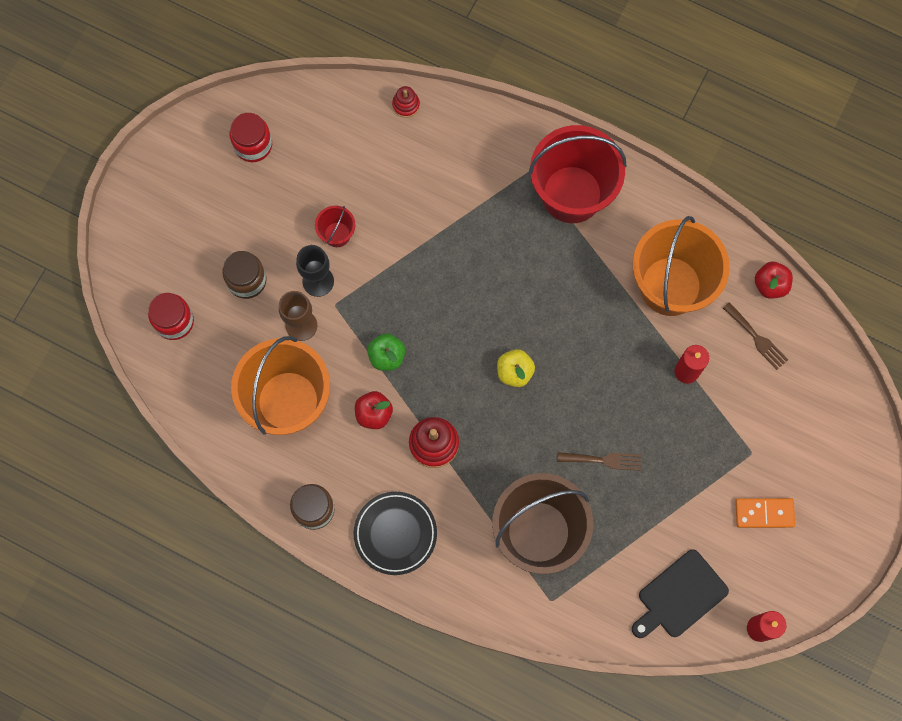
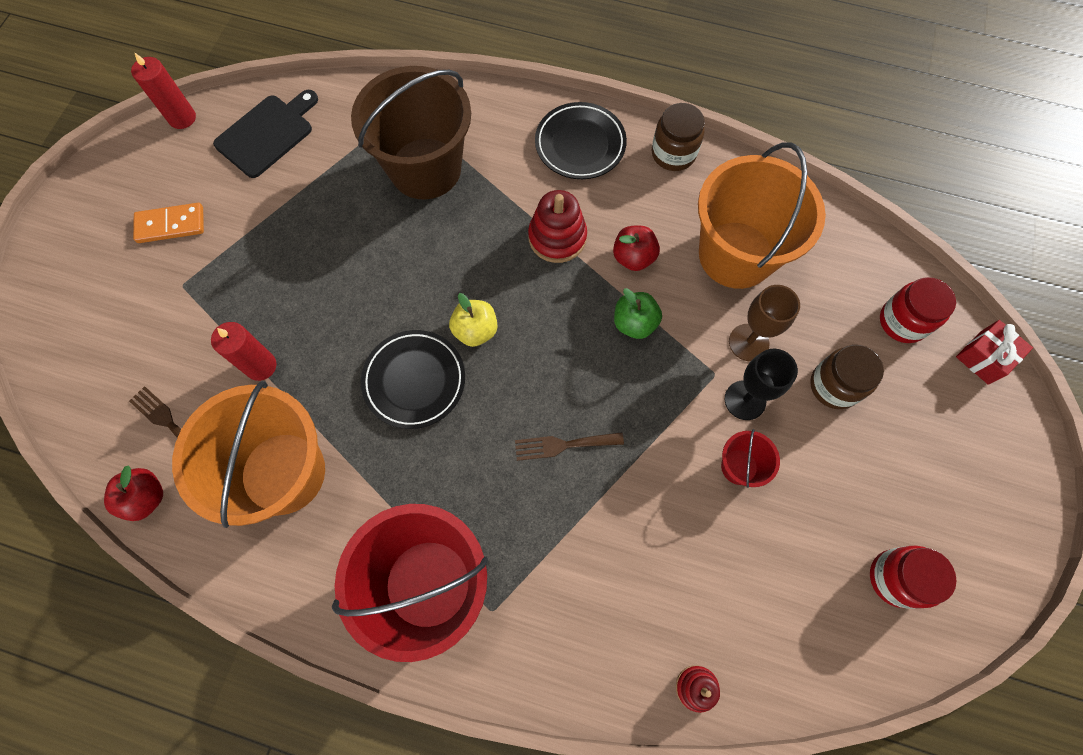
camera: 170 degrees right, 5 degrees down
(124, 282) = (984, 357): none -> red gift
(567, 339) = (414, 381): none -> black plate
(603, 460) = (358, 250): brown fork -> brown fork (563, 445)

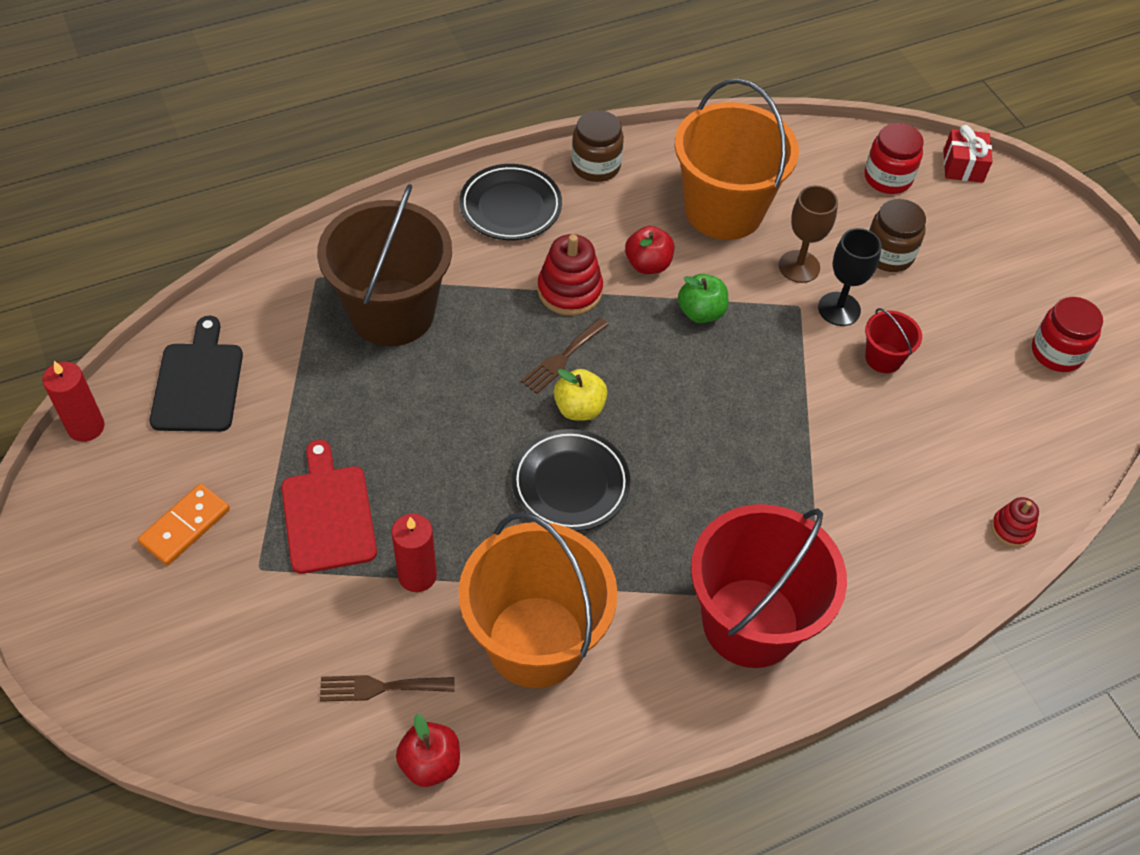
camera: 45 degrees left, 15 degrees down
(252, 281) = (328, 514): none -> red cutting board
(563, 445) = (742, 440): brown fork -> brown fork (562, 358)

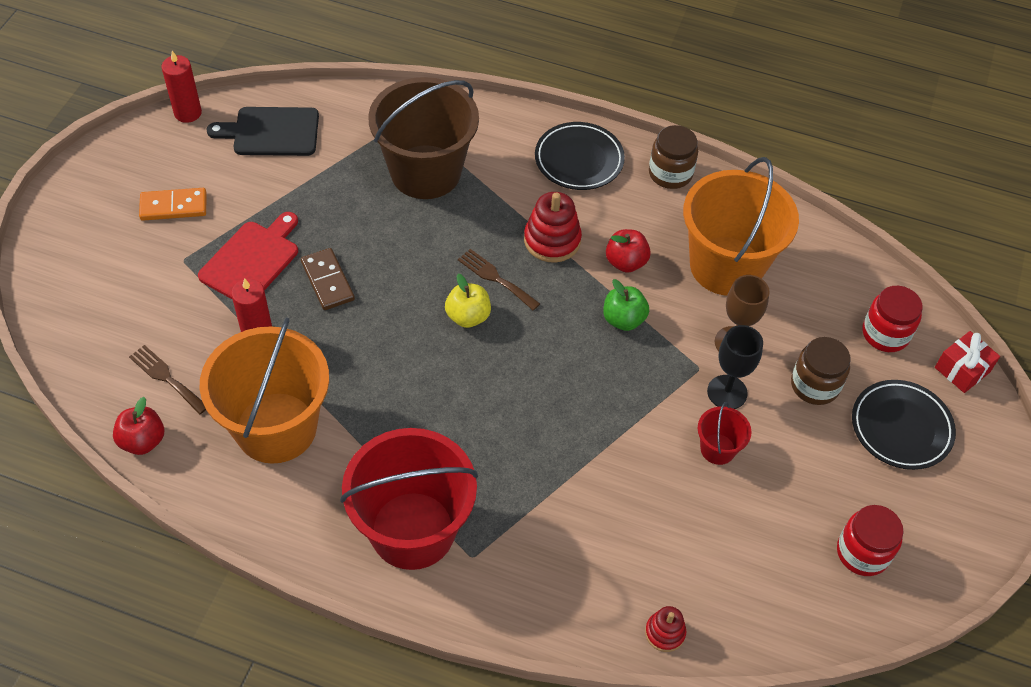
camera: 45 degrees right, 0 degrees up
(198, 382) = (271, 132): black cutting board -> black cutting board turned 135 degrees counterclockwise
(422, 476) = (328, 281): none -> brown domino
(562, 358) = (495, 278): brown fork -> brown fork turned 45 degrees clockwise
(570, 484) = (406, 356): black plate -> black plate (901, 427)

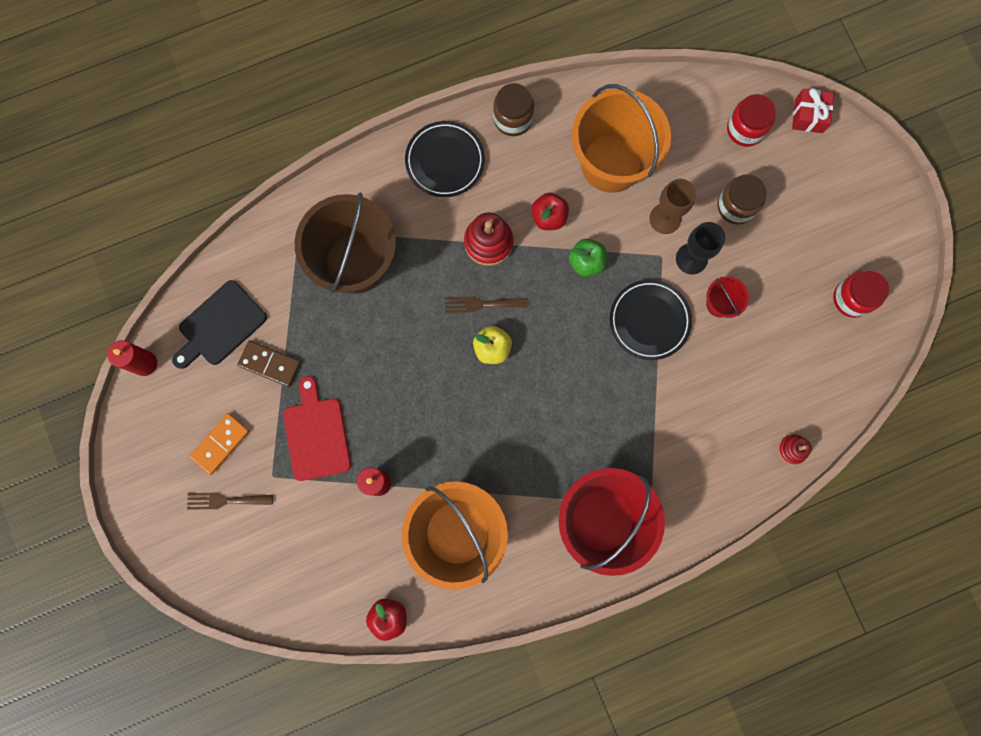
camera: 40 degrees left, 25 degrees up
(166, 377) = (356, 564): brown fork -> brown fork (225, 500)
(328, 281) = (380, 404): brown domino -> brown domino (270, 364)
(901, 427) = (807, 192): black plate -> black plate (649, 321)

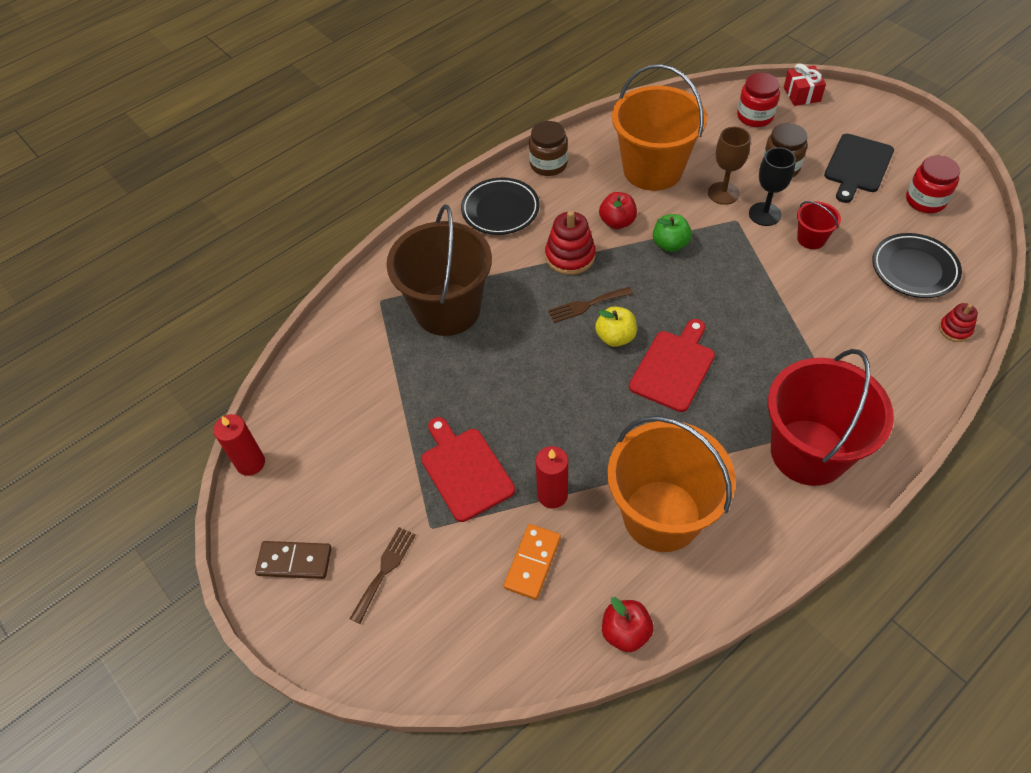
camera: 15 degrees left, 25 degrees down
(219, 325) = (324, 403): black cutting board -> black cutting board (857, 166)
(220, 444) = (360, 514): orange domino -> orange domino (532, 563)
(225, 500) = (385, 570): brown fork -> brown fork turned 135 degrees clockwise
(270, 364) = (390, 421): brown domino -> brown domino (294, 561)
(529, 398) = (674, 367): none -> red cutting board
(649, 321) = (754, 270): black plate -> black plate (914, 269)

